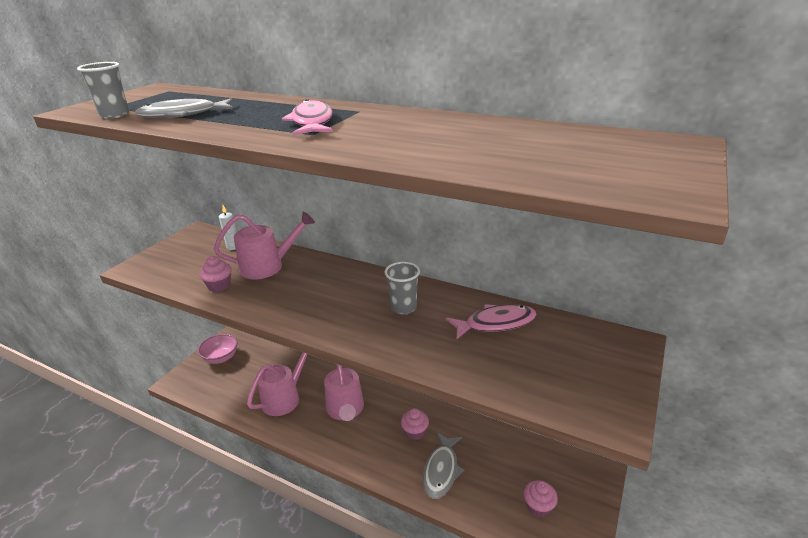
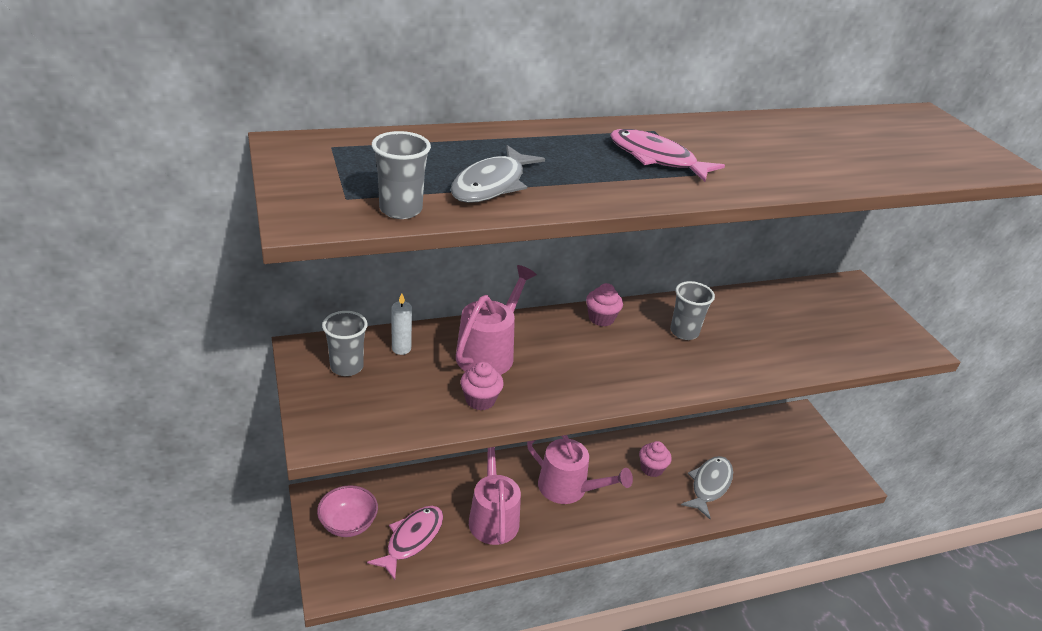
camera: 50 degrees left, 5 degrees up
(197, 244) = (346, 367): none -> grey cup
(441, 470) = (709, 485): grey fish -> grey fish turned 120 degrees counterclockwise
(495, 323) = (764, 312): pink fish -> pink fish (411, 539)
(538, 507) = (796, 466): pink cupcake -> pink cupcake (601, 318)

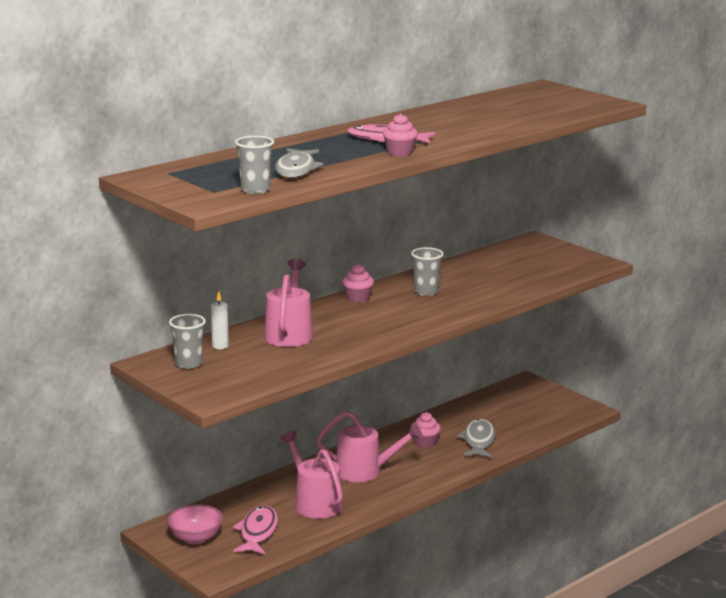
camera: 20 degrees left, 15 degrees down
(480, 400) = (306, 357): pink cupcake -> pink cupcake (399, 152)

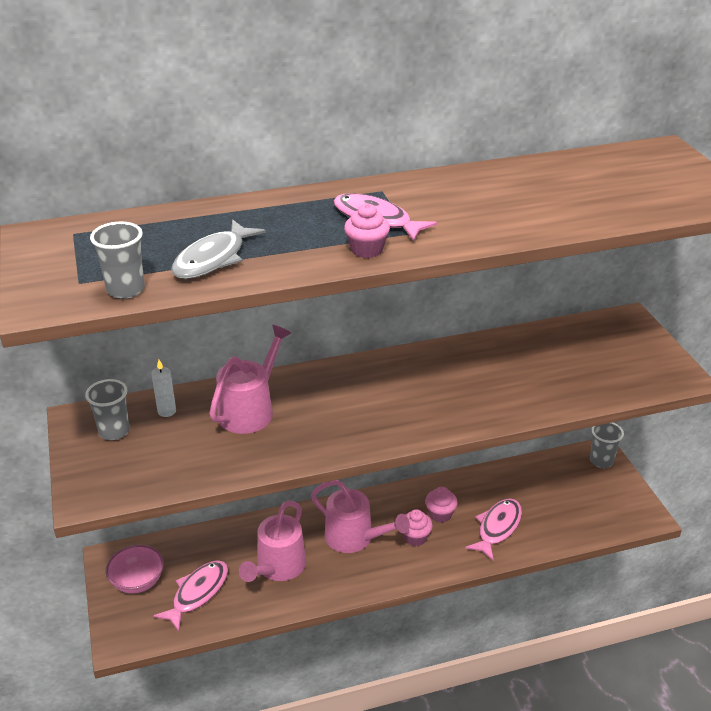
camera: 25 degrees right, 15 degrees up
(314, 502) = (277, 568): pink watering can -> pink watering can turned 150 degrees counterclockwise
(357, 298) = (364, 370): pink cupcake -> pink cupcake (415, 537)
(426, 292) = (444, 378): grey cup -> grey cup (601, 461)
(478, 440) = (497, 528): grey fish -> pink fish

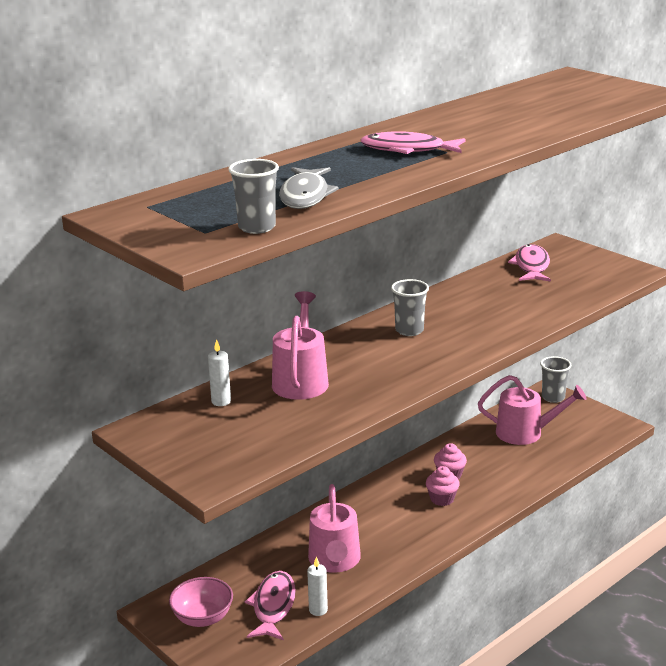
camera: 25 degrees left, 10 degrees down
(114, 431) = (185, 429): grey cup -> grey cup (409, 330)
(229, 612) = (318, 610): none -> white candle
(355, 538) = (388, 516): pink watering can -> pink watering can (526, 433)
(366, 250) = (427, 167): pink cupcake -> none
(497, 528) = (507, 470): pink fish -> pink fish (531, 266)

